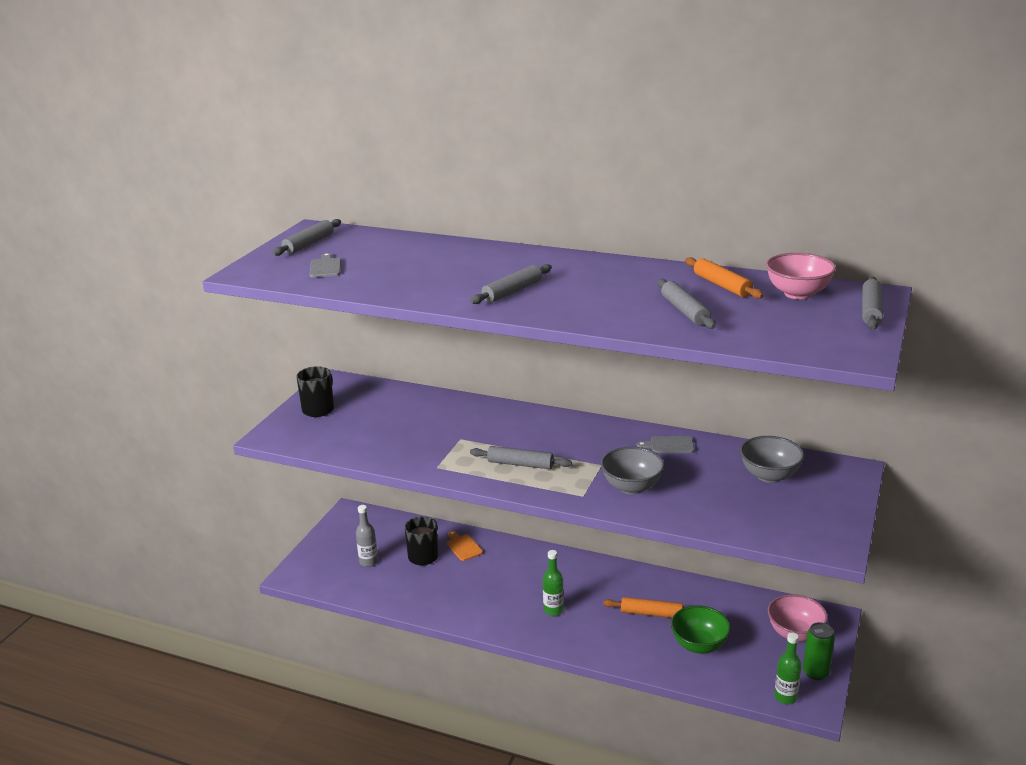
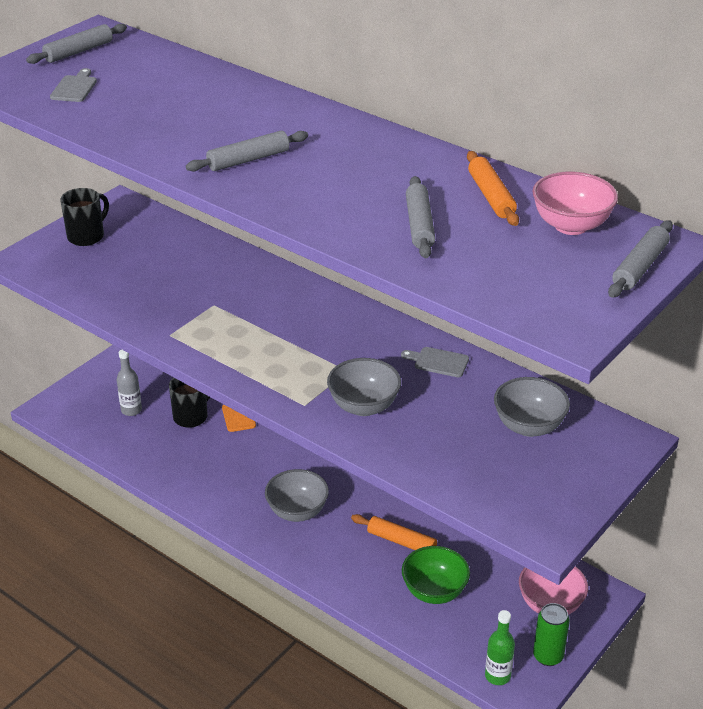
camera: 15 degrees right, 10 degrees up
(520, 464) = (260, 350): grey rolling pin -> none
(553, 610) = (297, 512): green bottle -> grey bowl

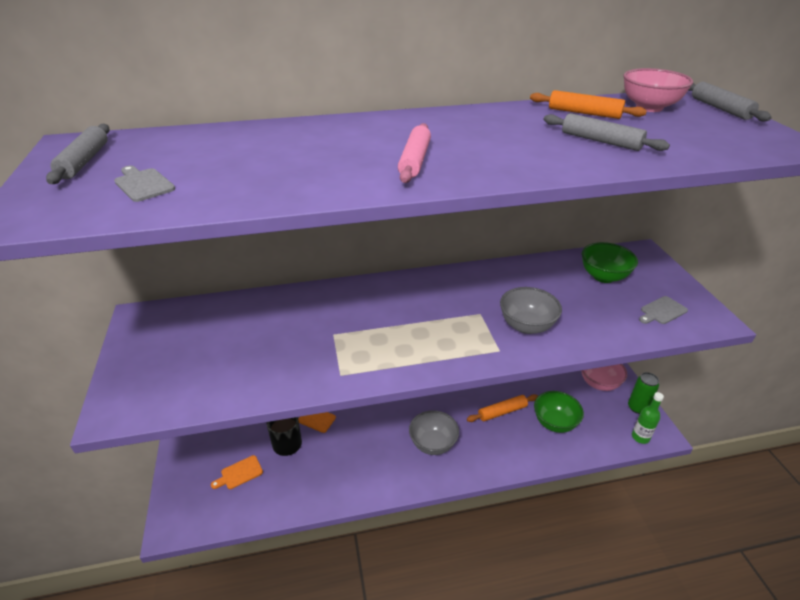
camera: 50 degrees left, 0 degrees up
(87, 236) = (149, 354): black mug -> none
(131, 410) = (239, 473): grey bottle -> orange cutting board
(248, 160) = (415, 160): grey rolling pin -> pink rolling pin
(438, 362) = (509, 276): grey cutting board -> grey cutting board (662, 311)
(528, 426) = (603, 276): grey bowl -> green bowl

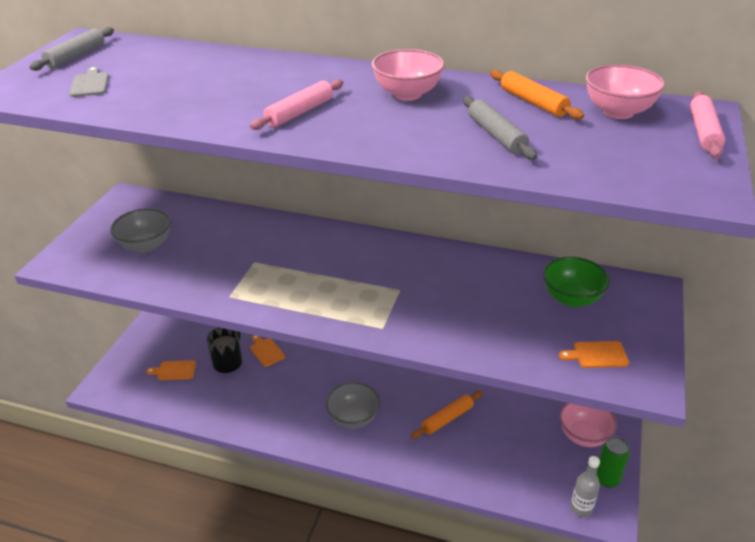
camera: 30 degrees right, 0 degrees up
(482, 127) = (407, 94): none -> pink bowl
(502, 412) = (447, 419): orange rolling pin -> orange rolling pin turned 45 degrees counterclockwise
(526, 326) = (432, 316): grey bowl -> grey bowl (146, 246)
(554, 423) = (494, 452): green bowl -> none
(640, 437) = (581, 508): green bottle -> grey bottle
(662, 311) = (597, 355): grey cutting board -> orange cutting board
(720, 108) = (703, 132): grey rolling pin -> pink rolling pin

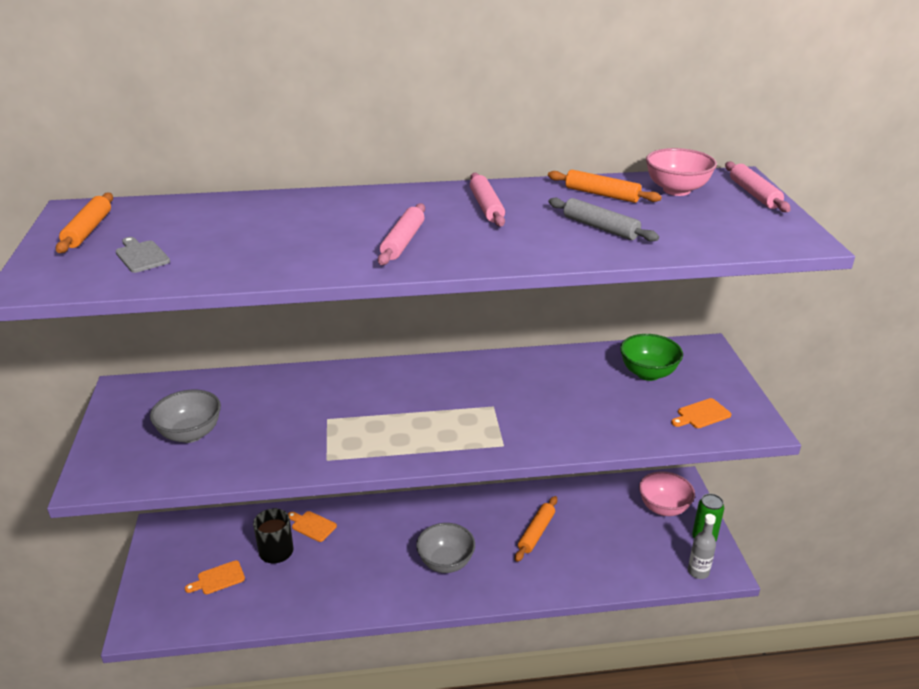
camera: 25 degrees left, 5 degrees down
(76, 56) = (88, 230): grey rolling pin -> orange rolling pin
(407, 94) = (486, 207): pink bowl -> pink rolling pin

